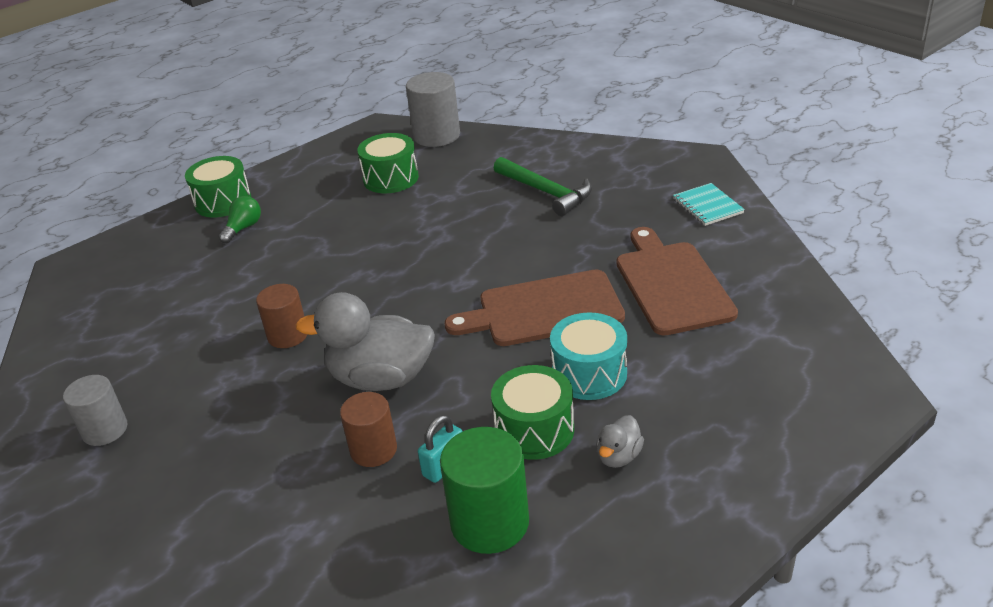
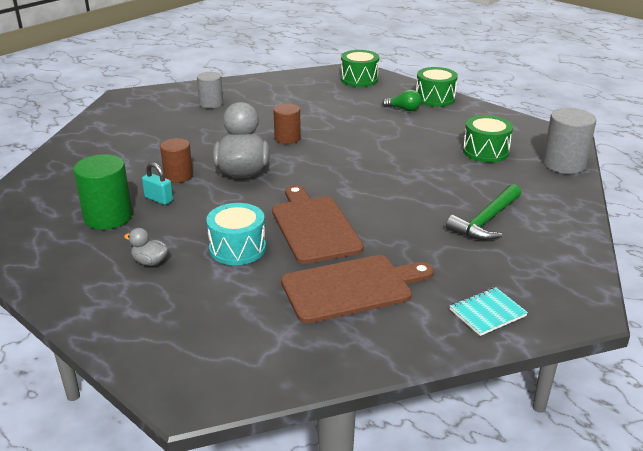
camera: 80 degrees right, 5 degrees down
(534, 430) = (183, 228): green drum -> green drum (359, 79)

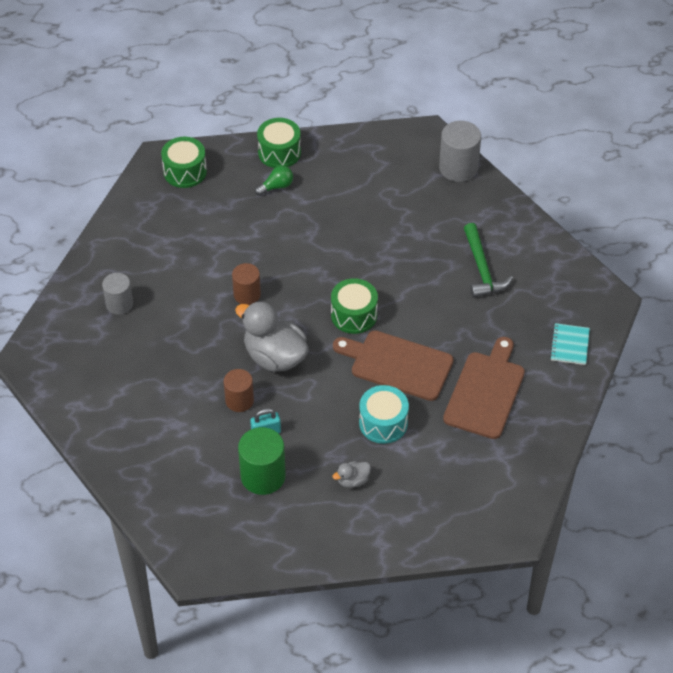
camera: 50 degrees left, 20 degrees up
(485, 151) = (396, 194): green drum -> green drum (354, 315)

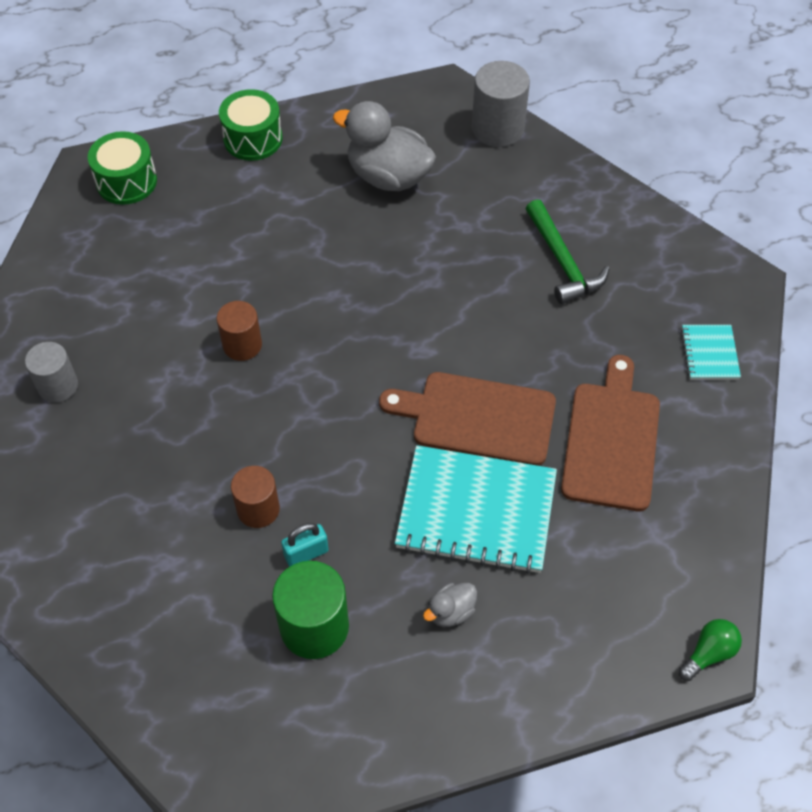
camera: 10 degrees left, 5 degrees up
(275, 357) = (298, 433): grey duck -> grey duck (388, 176)
(276, 186) = (257, 185): green light bulb -> green light bulb (708, 653)
(354, 315) = (400, 353): green drum -> none
(383, 423) = (476, 512): turquoise drum -> turquoise notebook

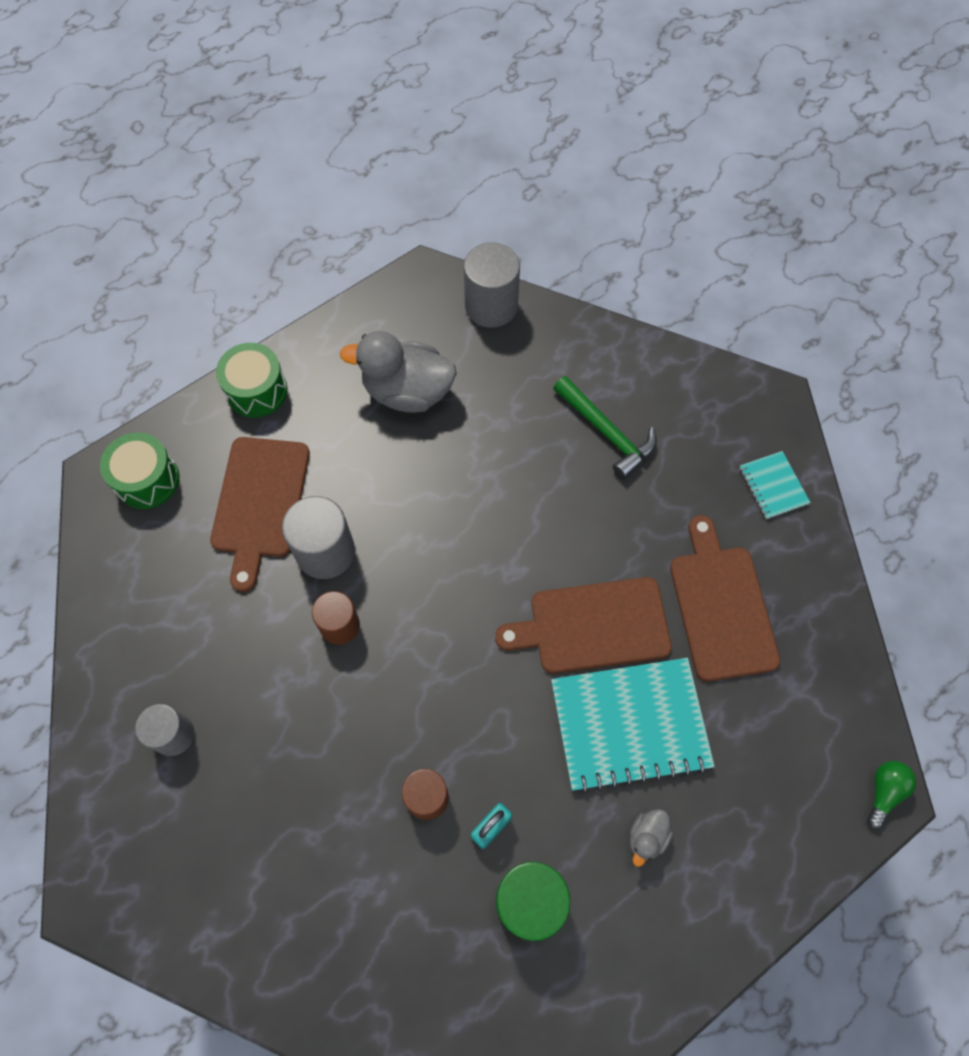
camera: 20 degrees left, 10 degrees up
(216, 227) = (260, 503): none -> brown cutting board
(256, 283) = (325, 552): none -> grey cylinder

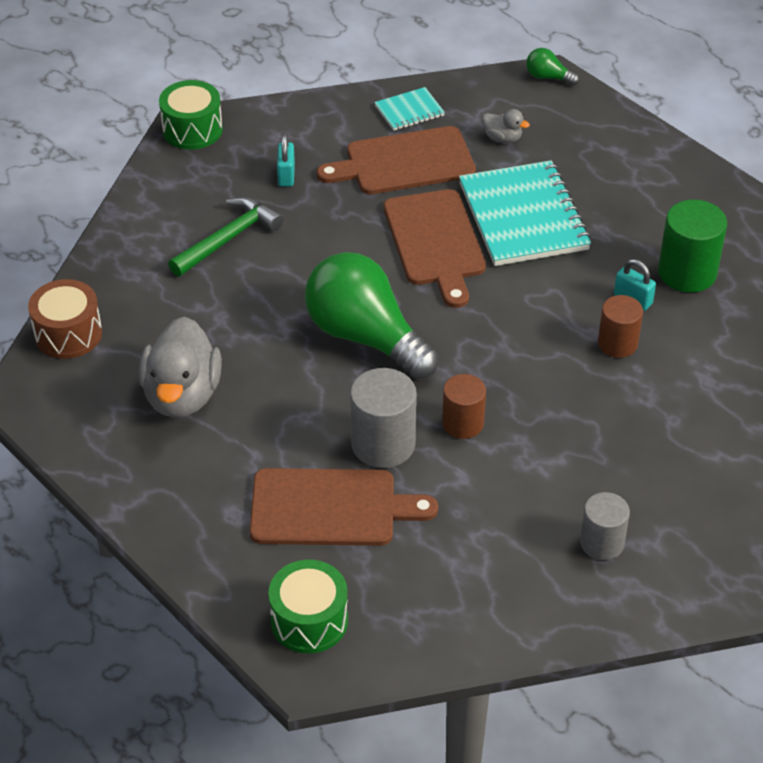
camera: 95 degrees left, 20 degrees down
(256, 390) = (183, 532): green drum -> green drum (192, 130)
(463, 547) = (365, 337): none -> green light bulb
(491, 306) = (68, 334): grey cylinder -> brown drum
(647, 837) = (616, 205): grey duck -> grey duck (502, 138)
(700, 488) = (286, 175): none -> turquoise padlock
(773, 486) = (280, 130): turquoise notebook -> turquoise notebook (409, 111)

